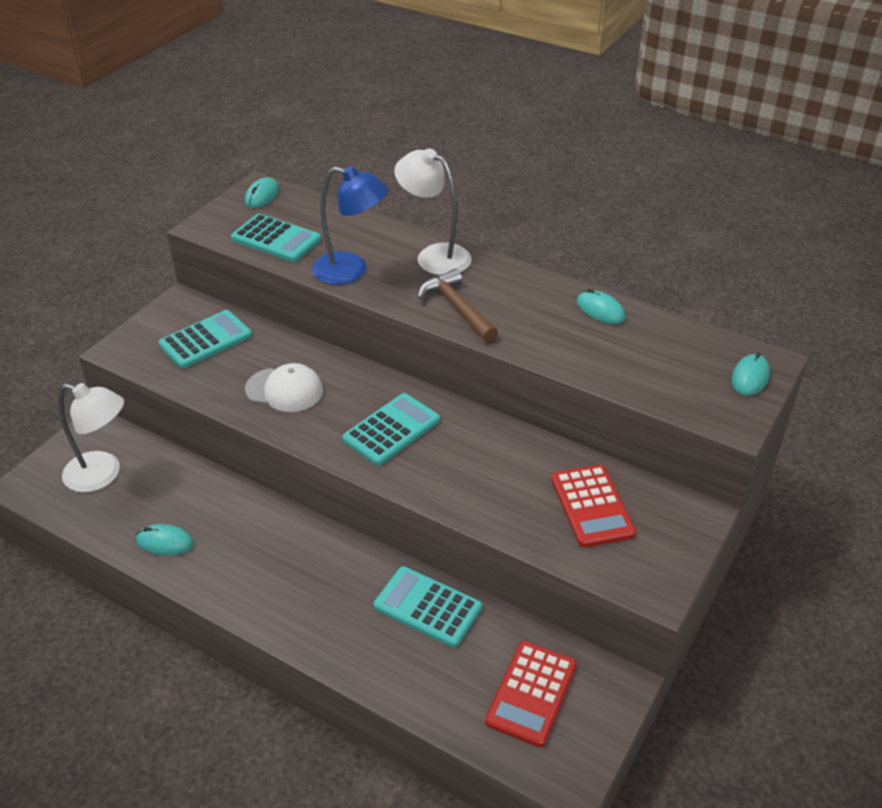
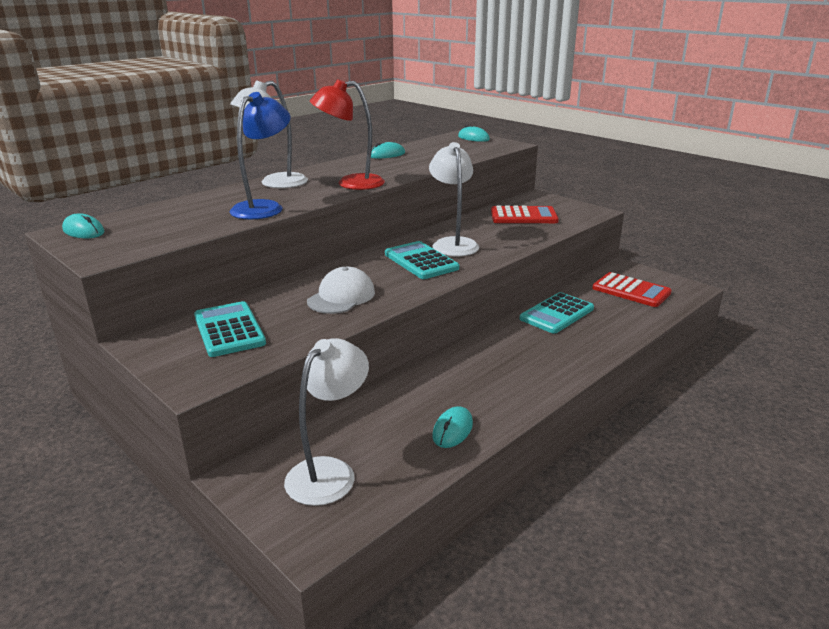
camera: 75 degrees left, 15 degrees down
(276, 239) = (175, 229): turquoise calculator -> none
(457, 308) = (351, 183): brown hammer -> red lamp
(457, 448) = (453, 243): none -> white lamp

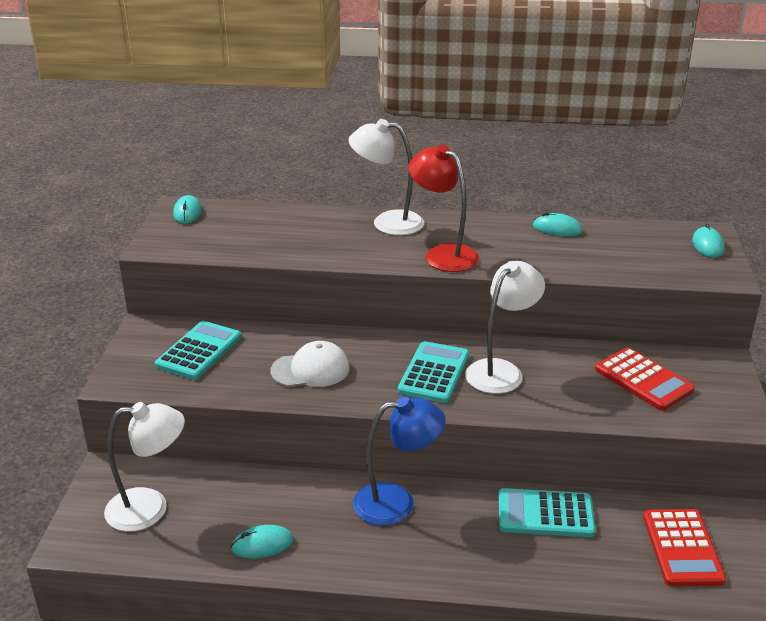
camera: 50 degrees right, 5 degrees up
(264, 207) = (325, 249): blue lamp -> blue lamp (397, 503)

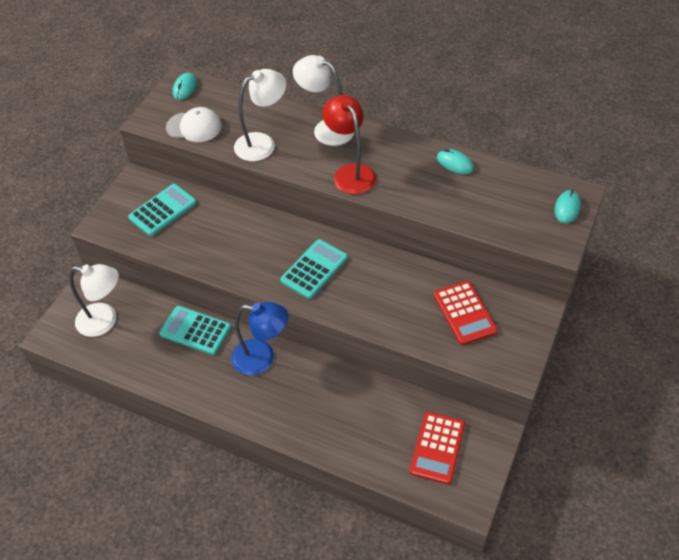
camera: 20 degrees right, 20 degrees up
(262, 544) = (163, 368): turquoise mouse -> none
(310, 370) = (230, 245): white cap -> white cap (194, 127)
(501, 370) = (363, 279): white lamp -> white lamp (262, 143)
(545, 514) = (357, 394): turquoise calculator -> turquoise calculator (195, 331)

